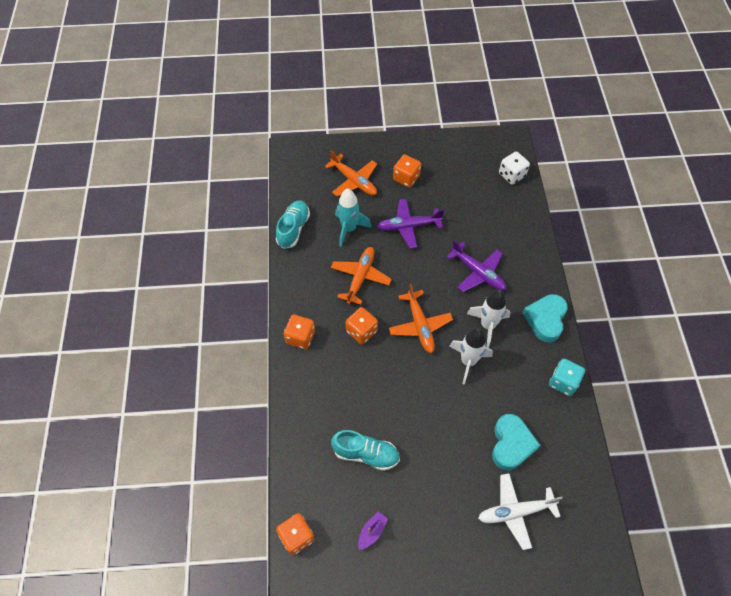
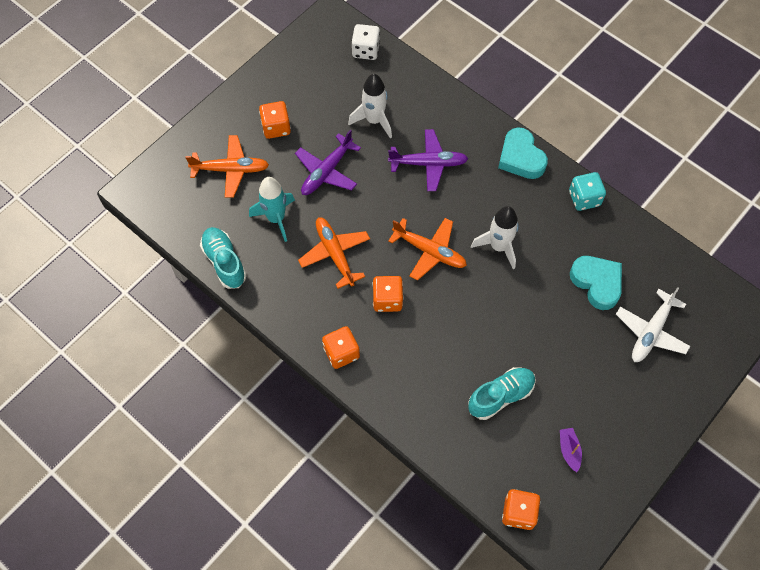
camera: 45 degrees left, 5 degrees up
(487, 325) = (482, 202): white rocket -> white rocket (374, 120)

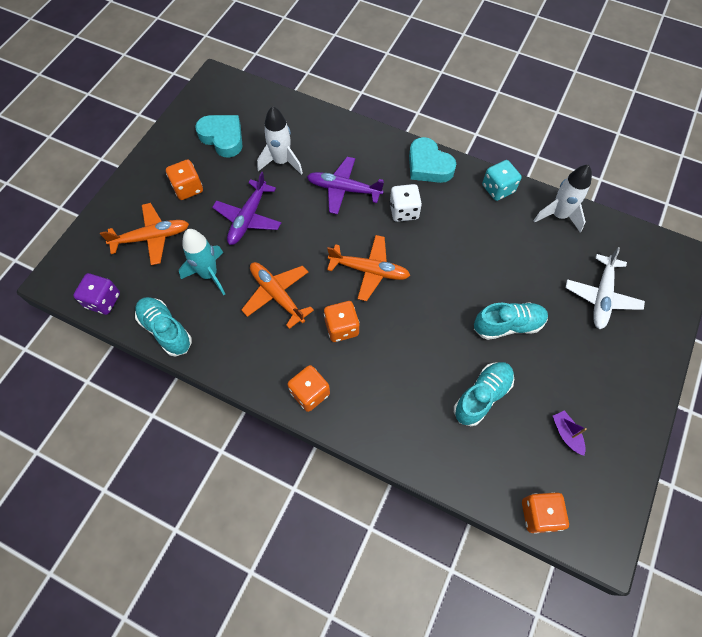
camera: 15 degrees left, 0 degrees up
(173, 220) = (103, 301): none -> purple dice
(366, 50) = (257, 102): white dice -> white dice (404, 211)
(428, 163) = (344, 189): purple plane -> purple plane turned 150 degrees counterclockwise
(498, 247) = (434, 251): white rocket -> white rocket (558, 215)
(548, 337) = (508, 325): none -> turquoise shoe
(597, 283) = (536, 263): turquoise heart -> turquoise heart (223, 138)

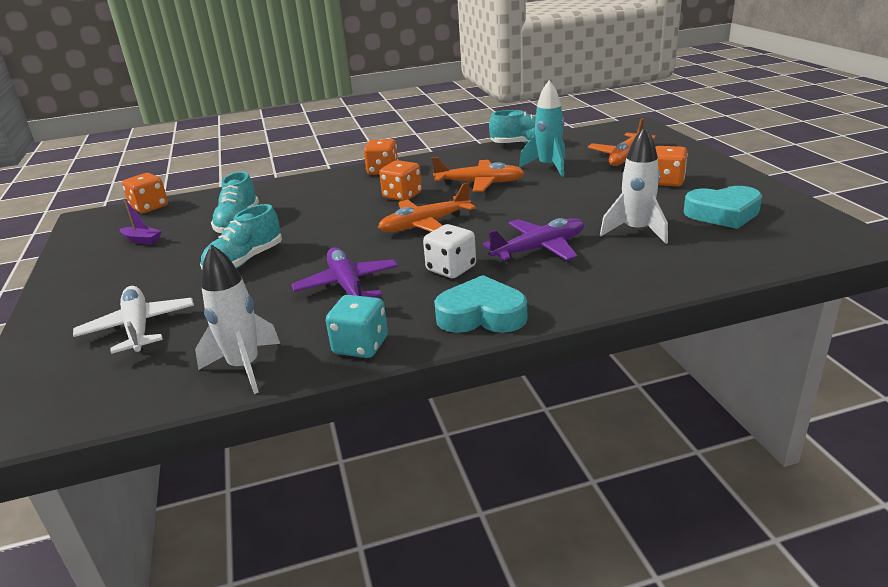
camera: 140 degrees right, 35 degrees down
(103, 301) = (589, 133): purple dice -> none
(248, 218) = (583, 195): purple plane -> purple plane (347, 286)

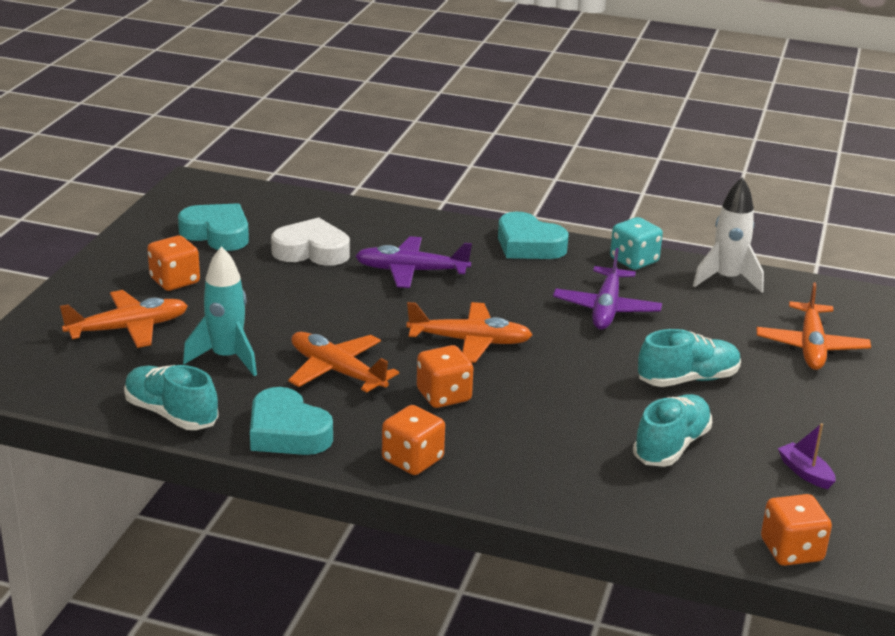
camera: 150 degrees left, 0 degrees up
(138, 328) = (811, 346): white plane -> orange plane
(451, 269) = (505, 286): white dice -> none
(460, 158) = (287, 432): none -> turquoise heart
(636, 231) = (312, 251): white rocket -> white heart

